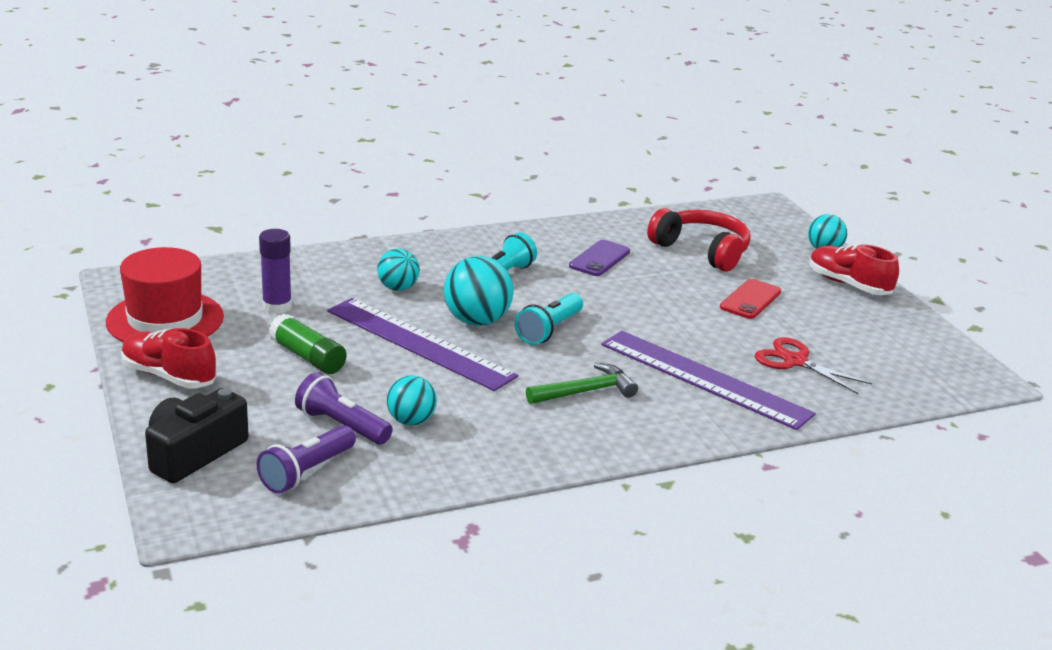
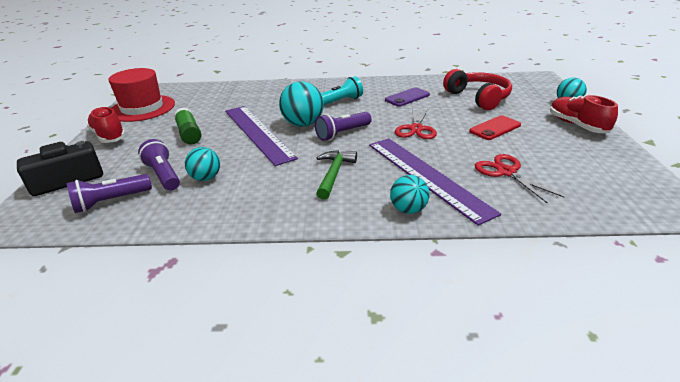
camera: 25 degrees right, 5 degrees up
(277, 306) = (203, 107): purple glue stick -> none
(398, 288) = (275, 103): turquoise ball -> turquoise ball (408, 209)
(549, 330) = (342, 133): turquoise flashlight -> purple flashlight
(585, 391) = (334, 174): green hammer -> green hammer turned 75 degrees counterclockwise
(647, 312) = (416, 129): none -> red scissors

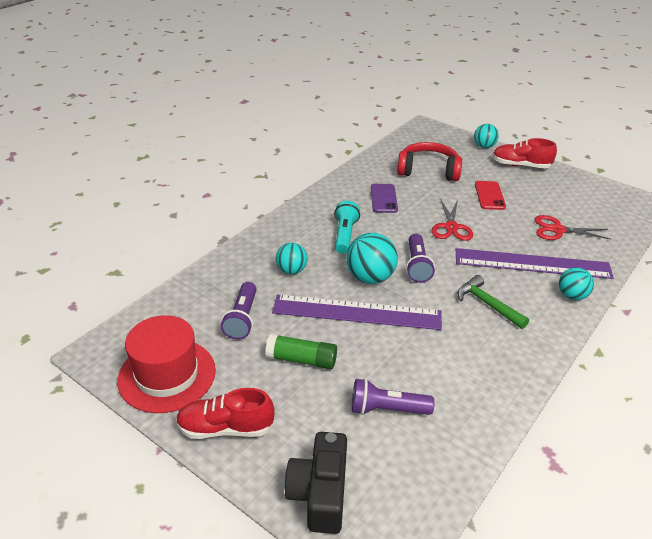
camera: 55 degrees left, 5 degrees up
(111, 201) = (410, 465): purple flashlight -> purple flashlight (242, 319)
(206, 178) = (422, 381): turquoise ball -> turquoise ball (291, 270)
(416, 129) = (451, 227): red scissors -> red scissors turned 45 degrees clockwise

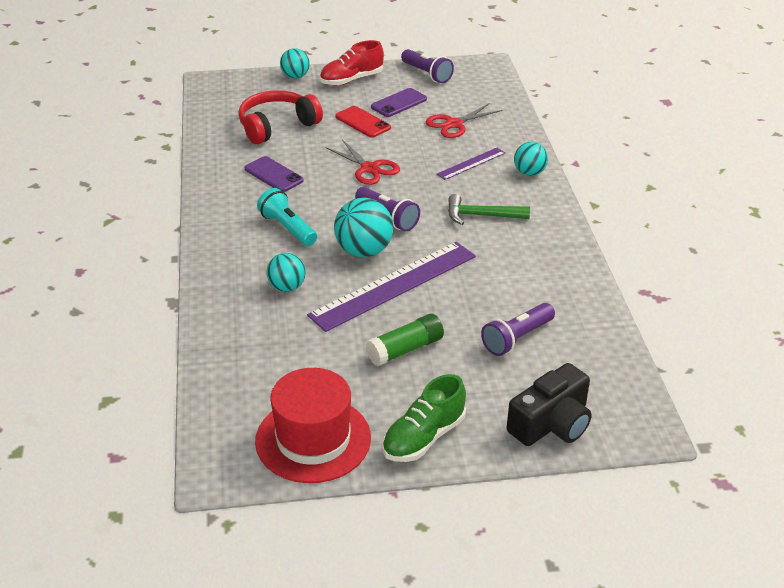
camera: 45 degrees left, 0 degrees up
(225, 428) = (423, 437): red shoe -> green shoe
(242, 319) = (306, 353): purple flashlight -> purple flashlight (427, 74)
(320, 493) = (551, 424): black camera -> black camera turned 90 degrees counterclockwise
(532, 263) = (471, 163): purple ruler -> purple ruler, size x0.49
(534, 196) = (398, 103): none -> purple phone

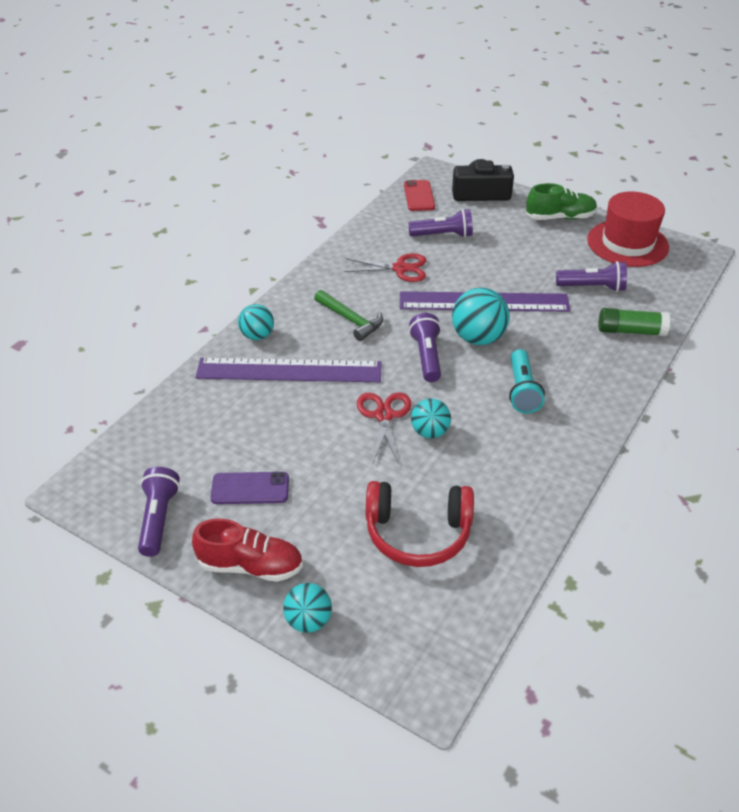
camera: 140 degrees left, 5 degrees up
(273, 175) = (483, 460): purple phone -> none
(287, 287) = (567, 339): turquoise ball -> turquoise ball (430, 432)
(307, 355) = (592, 287): none -> purple flashlight
(362, 122) = (321, 482): red phone -> red phone (419, 196)
(405, 349) = (522, 261): green glue stick -> green glue stick (630, 331)
(454, 124) = (238, 424): red scissors -> red scissors (400, 268)
(471, 163) = (289, 371): purple ruler -> purple ruler, size x2.05

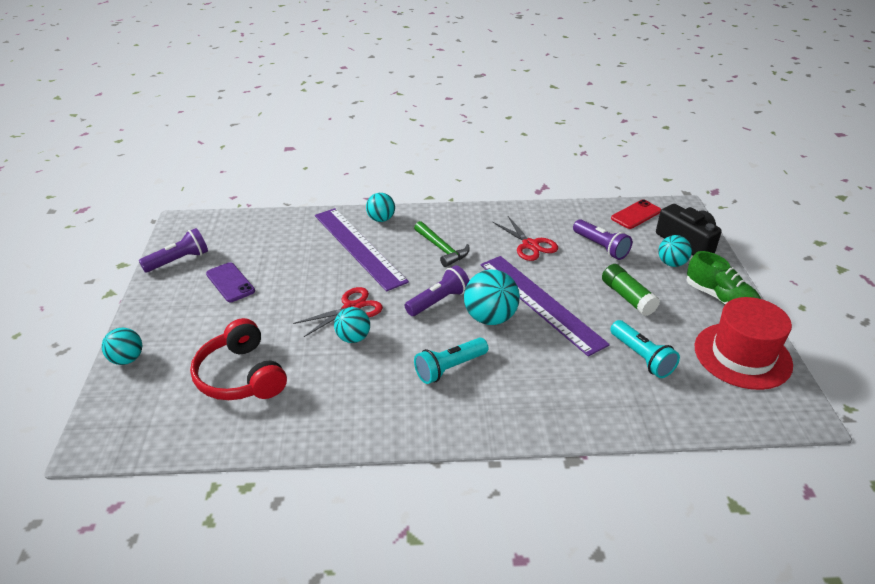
camera: 55 degrees right, 5 degrees down
(250, 566) = (161, 313): red shoe -> none
(350, 320) = (442, 249): green hammer -> green hammer turned 45 degrees counterclockwise
(499, 215) = (671, 263): none -> turquoise ball
(592, 287) = (641, 357): purple flashlight -> turquoise flashlight
(630, 331) = (606, 406): green glue stick -> green glue stick (627, 297)

